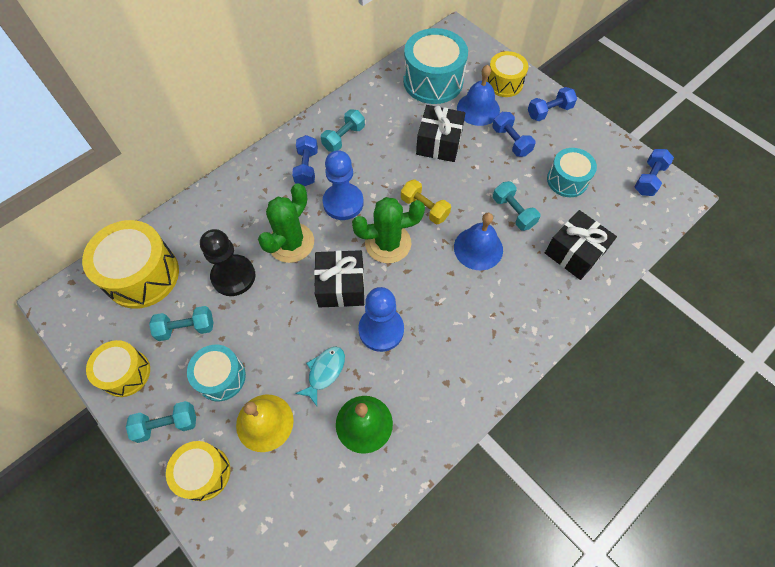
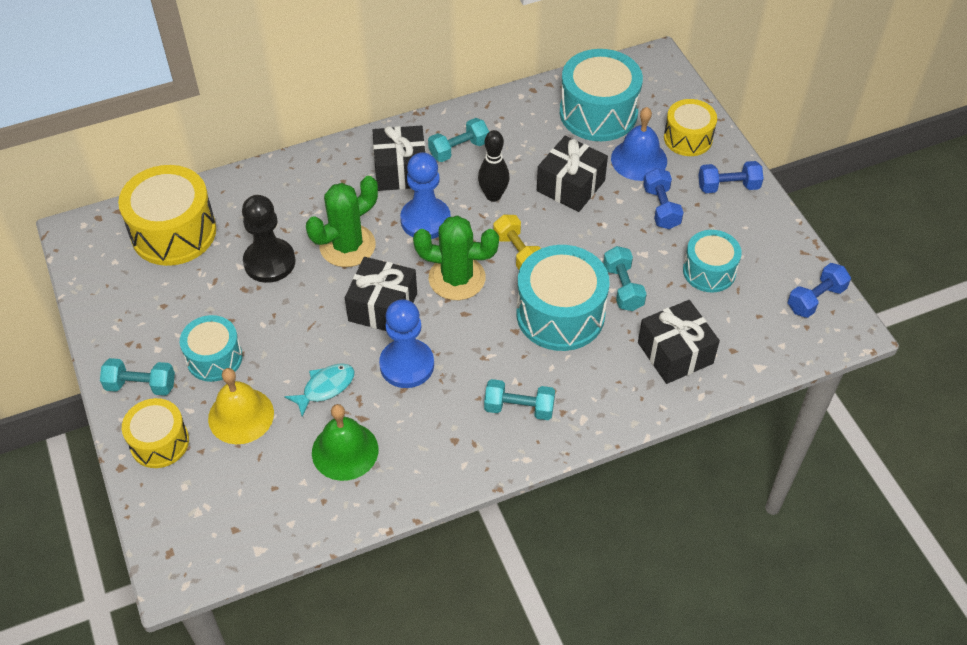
camera: 20 degrees right, 10 degrees down
(125, 373) = (119, 323): yellow drum -> none
(186, 328) = (198, 299): turquoise dumbbell -> turquoise dumbbell (519, 408)
(306, 167) = (401, 170): blue dumbbell -> black gift
(386, 167) = (493, 196): none -> black bowling pin
(478, 248) = (560, 314): blue bell -> turquoise drum

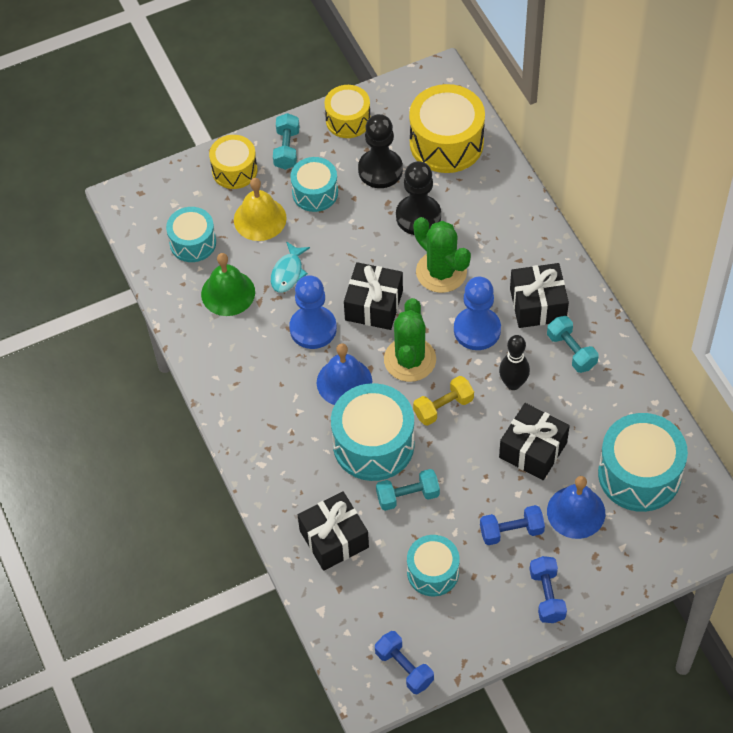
camera: 90 degrees right, 5 degrees up
(196, 294) = (380, 170): none -> black pawn
(262, 489) = (193, 242): none -> turquoise drum
(325, 387) = (288, 272): turquoise fish -> turquoise fish turned 60 degrees clockwise
(480, 337) = (344, 382): none -> blue bell
(519, 408) = (271, 415): turquoise dumbbell -> none
(688, 138) = (612, 559): yellow drum -> yellow drum (348, 120)

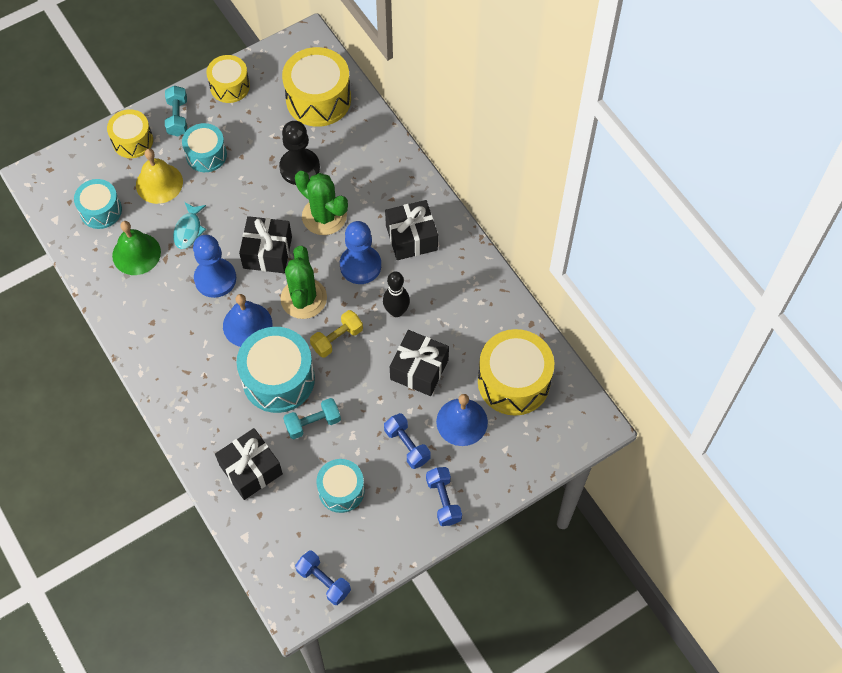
camera: 10 degrees left, 5 degrees up
(380, 170) = (262, 129): black pawn -> none
(511, 531) = (407, 445): blue dumbbell -> blue dumbbell turned 75 degrees clockwise
(571, 351) = (444, 276): turquoise dumbbell -> none
(639, 474) = (513, 381): turquoise drum -> yellow drum

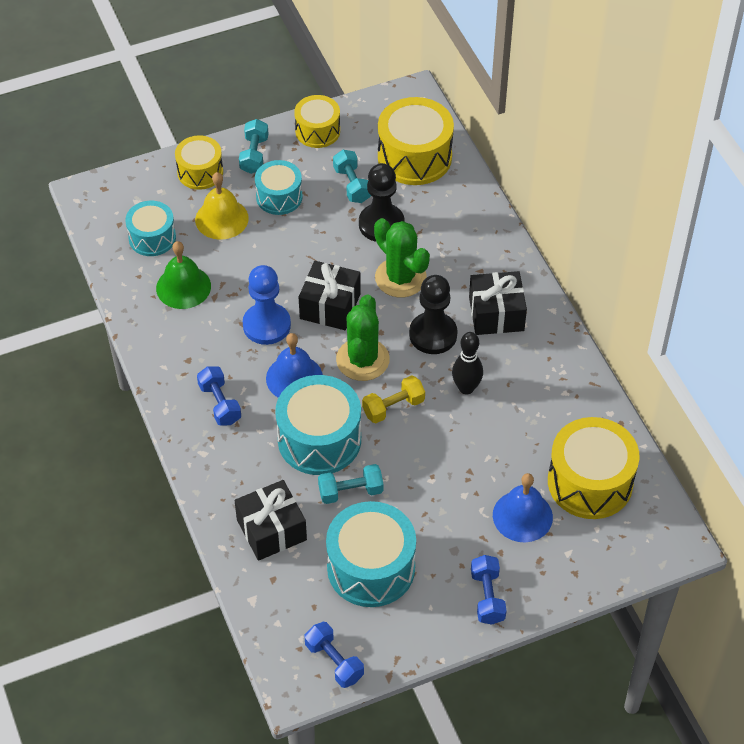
camera: 10 degrees right, 10 degrees down
(189, 230) = (246, 271): turquoise fish -> none
(268, 134) = (352, 185): none -> turquoise dumbbell
(341, 490) = (371, 568): turquoise drum -> turquoise drum, size x1.63
(360, 265) = (433, 334): blue pawn -> black pawn
(407, 445) = (455, 531): blue dumbbell -> blue dumbbell (220, 404)
(419, 369) = (482, 453): black gift -> none

